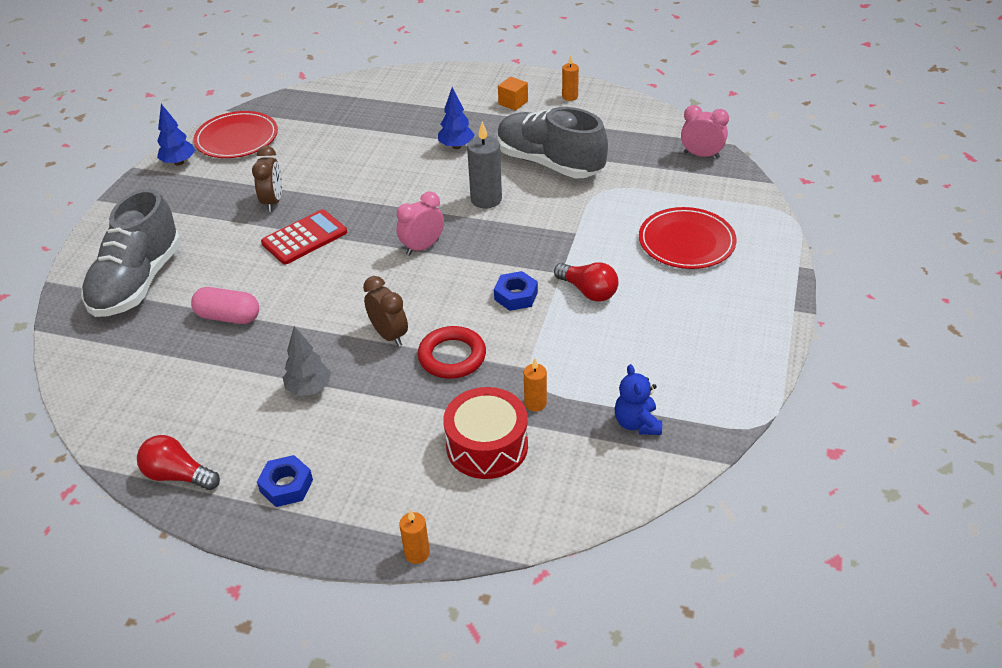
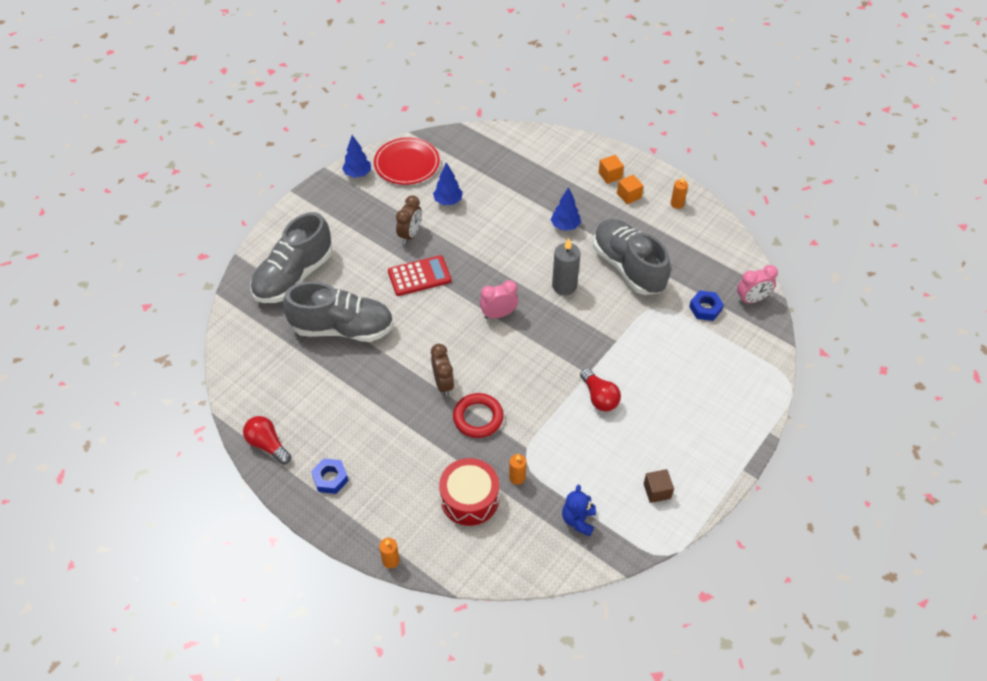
camera: 20 degrees right, 10 degrees up
(228, 317) = (343, 328): pink capsule -> grey shoe
(305, 159) = (448, 201): none -> blue tree
(309, 389) = (373, 408): grey tree -> none
(482, 91) = (610, 175): none -> orange cube
(516, 296) = (545, 382): blue nut -> blue nut (705, 308)
(686, 242) = (695, 379): red plate -> none
(701, 155) = (752, 299): pink clock -> pink clock turned 120 degrees clockwise
(711, 362) = (657, 491): none -> brown cube

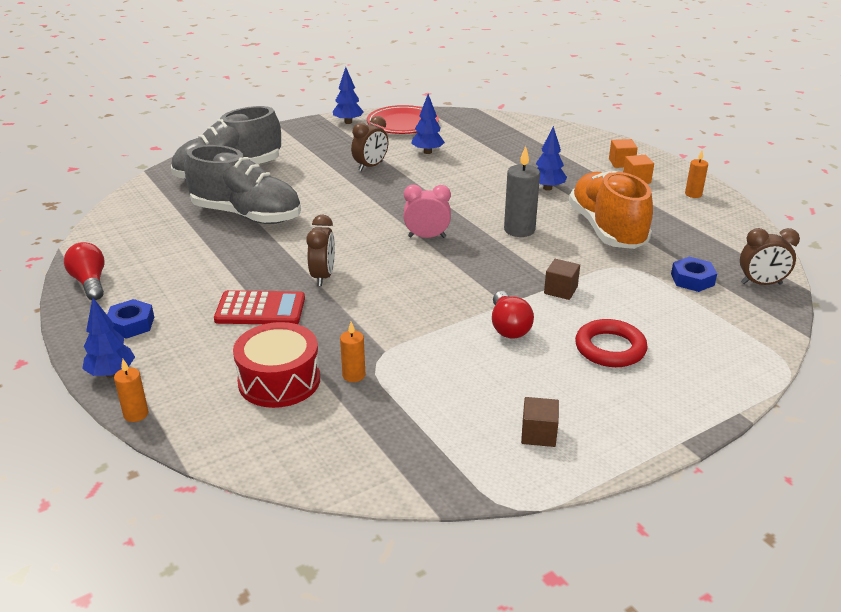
camera: 20 degrees right, 20 degrees down
(349, 530) = (112, 373): none -> blue tree
(419, 276) = (358, 195): red calculator -> red calculator (260, 309)
(478, 418) = (343, 312): red ring -> red ring (610, 348)
(578, 520) = (408, 437): blue teddy bear -> none
(620, 347) = (560, 290): none -> brown cube
(628, 267) = (607, 230): grey shoe -> orange shoe
(752, 299) = (761, 284): pink clock -> brown clock

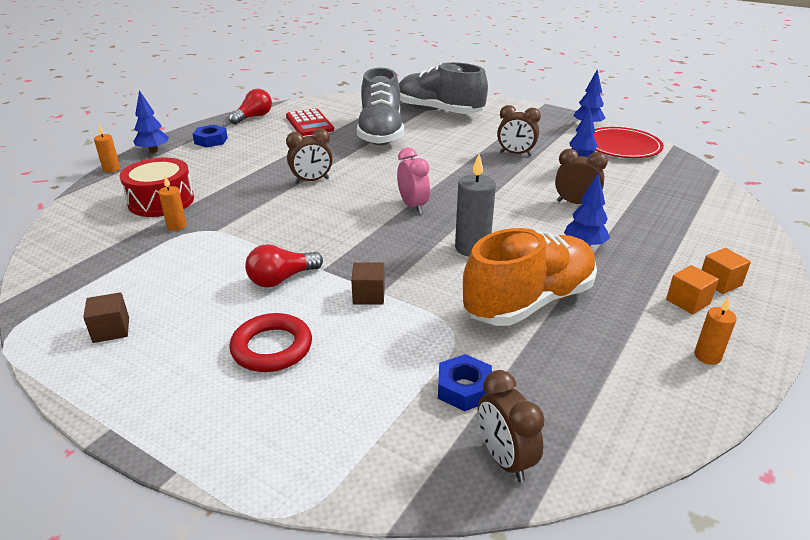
camera: 65 degrees right, 0 degrees up
(260, 309) = (251, 172): red calculator -> red calculator (309, 123)
(482, 171) = (575, 203): none -> brown clock

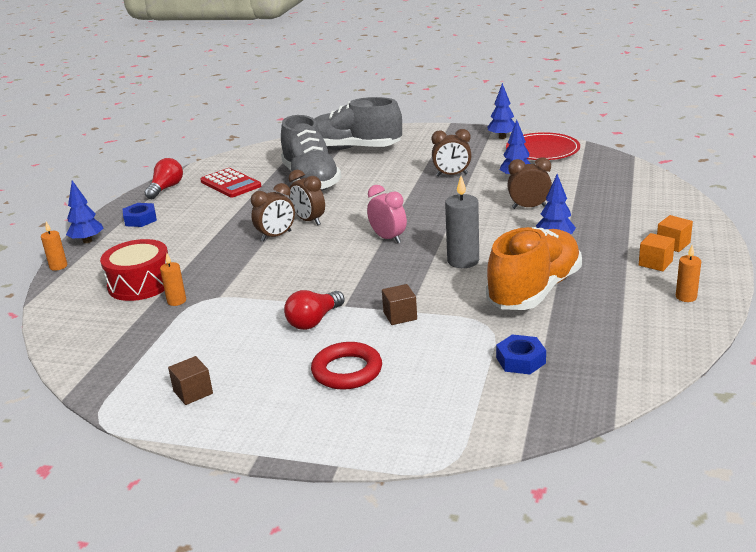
camera: 15 degrees left, 5 degrees down
(504, 459) = (577, 395): brown clock -> brown clock (309, 221)

